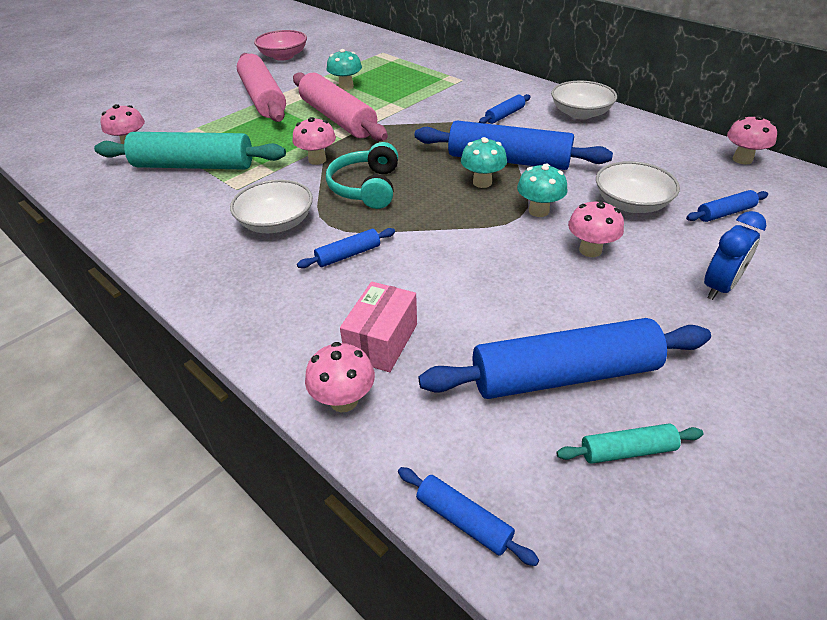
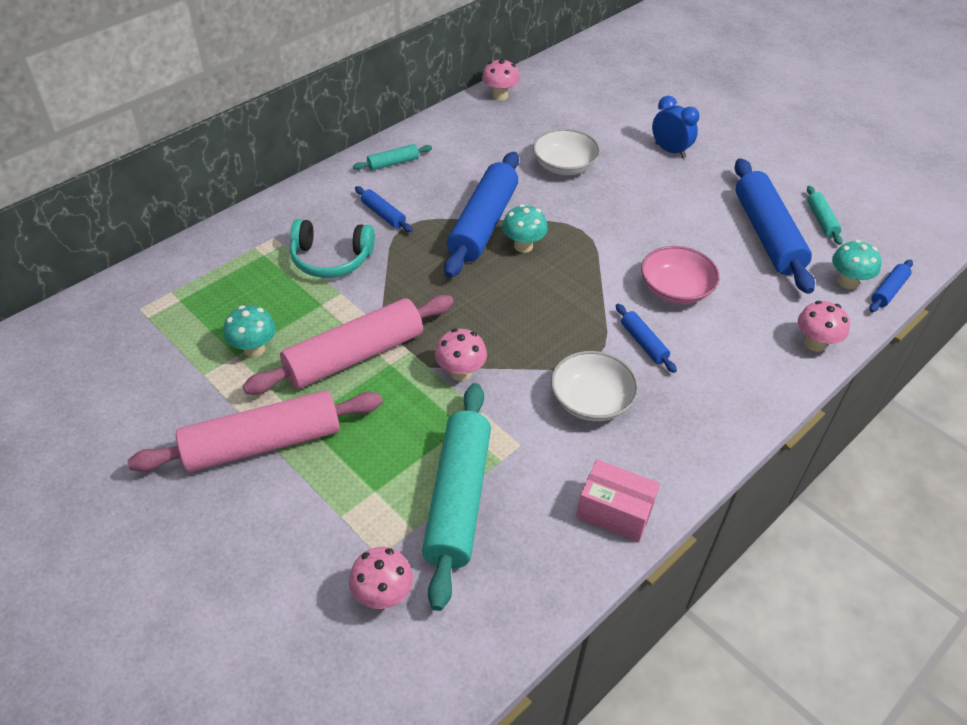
camera: 90 degrees left, 5 degrees up
(283, 56) = (95, 431): pink bowl -> pink bowl (675, 289)
(366, 187) = (526, 330): turquoise headphones -> turquoise headphones (331, 259)
(382, 341) = (752, 322): pink box -> pink box (614, 511)
(538, 211) = (574, 217): turquoise mushroom -> turquoise mushroom (847, 282)
(580, 113) = (393, 163): white bowl -> turquoise rolling pin
(590, 250) = (630, 199): pink mushroom -> none
(725, 213) = (579, 125): blue rolling pin -> none

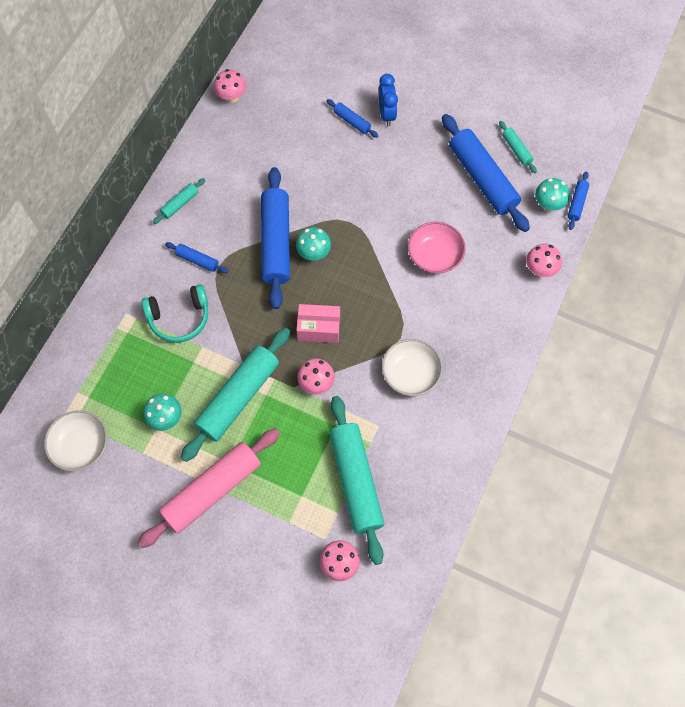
camera: 20 degrees left, 20 degrees up
(354, 356) = (238, 397): pink rolling pin -> turquoise rolling pin
(564, 166) = (313, 160): white bowl -> white bowl (81, 445)
(614, 511) = (454, 452): pink box -> pink box (319, 328)
(643, 343) = (428, 312): blue rolling pin -> blue rolling pin (352, 121)
(670, 150) = (387, 114): blue clock -> blue clock turned 60 degrees clockwise

